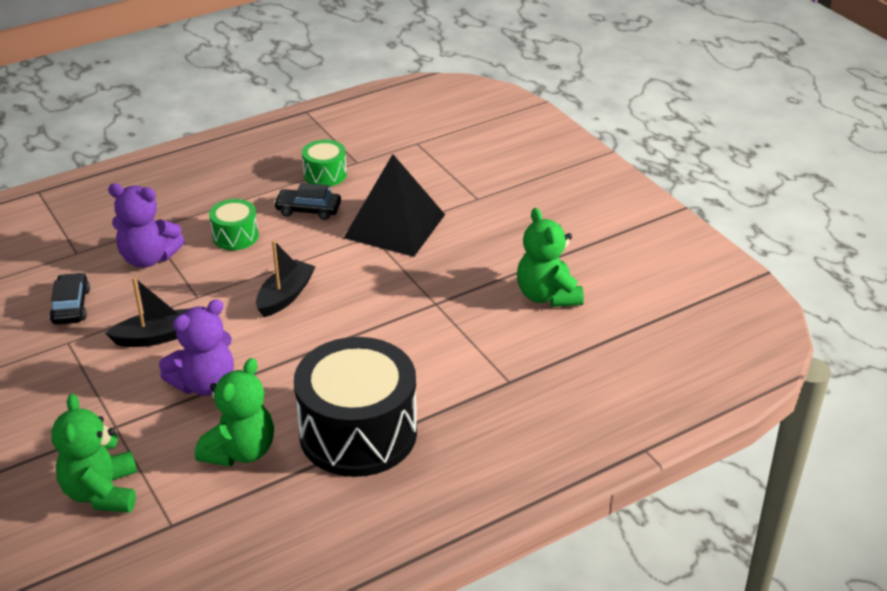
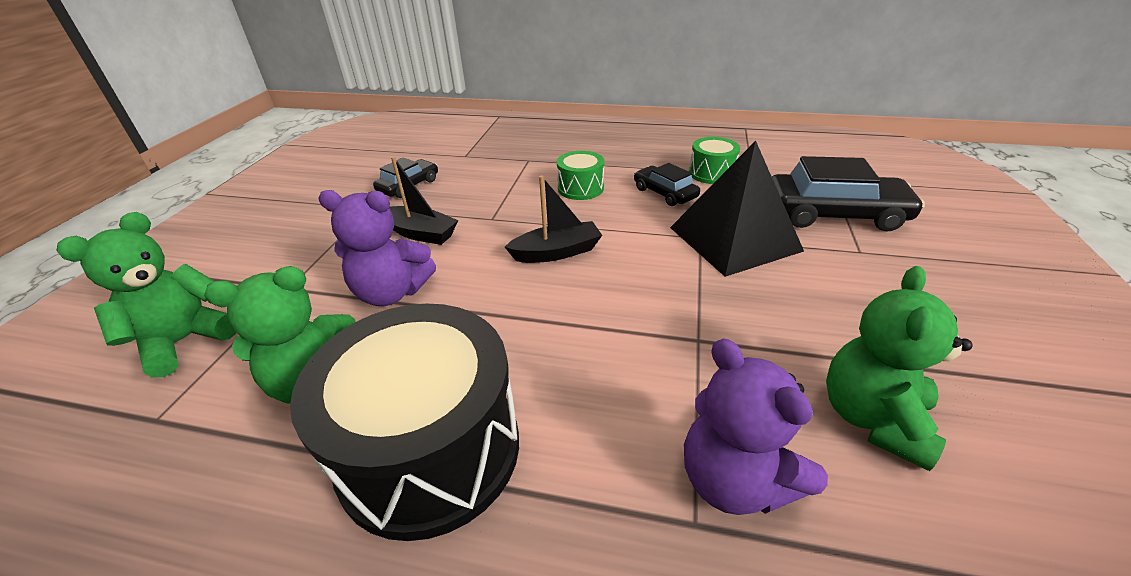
camera: 45 degrees right, 0 degrees up
(148, 258) = (500, 177): purple teddy bear -> purple teddy bear (735, 480)
(441, 175) = (834, 214): none -> black car

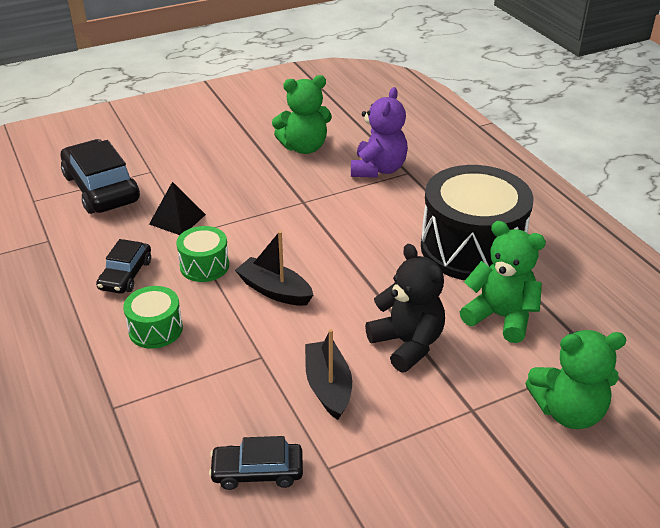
camera: 130 degrees left, 0 degrees up
(392, 292) = (407, 344): purple teddy bear -> black teddy bear
(711, 173) = (62, 262): green drum -> green drum (204, 266)
(734, 239) = (177, 219): black pyramid -> black pyramid, size x0.52

